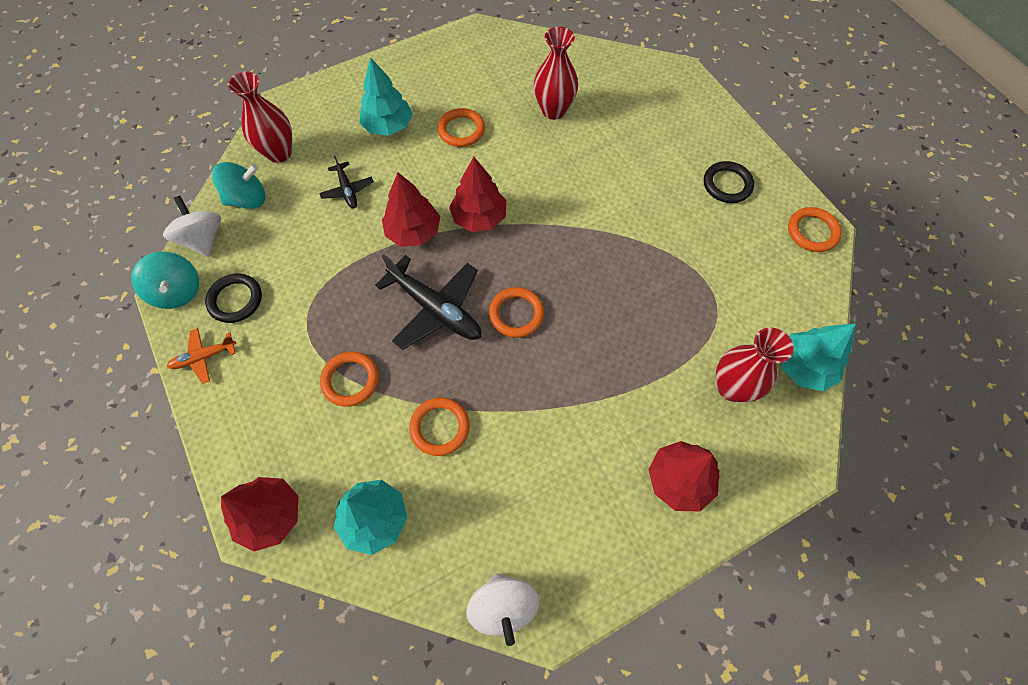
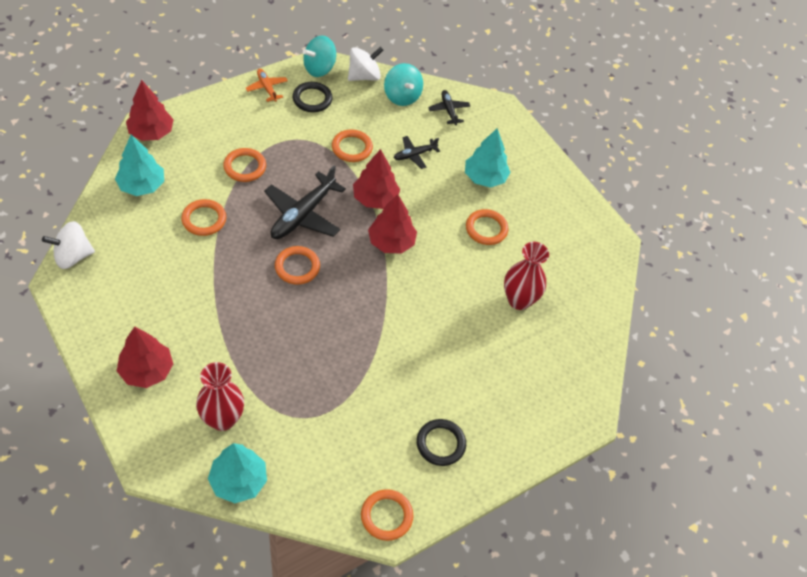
camera: 80 degrees right, 10 degrees down
(279, 153) = (449, 110): red vase -> black plane
(329, 255) = (352, 148): none -> orange ring

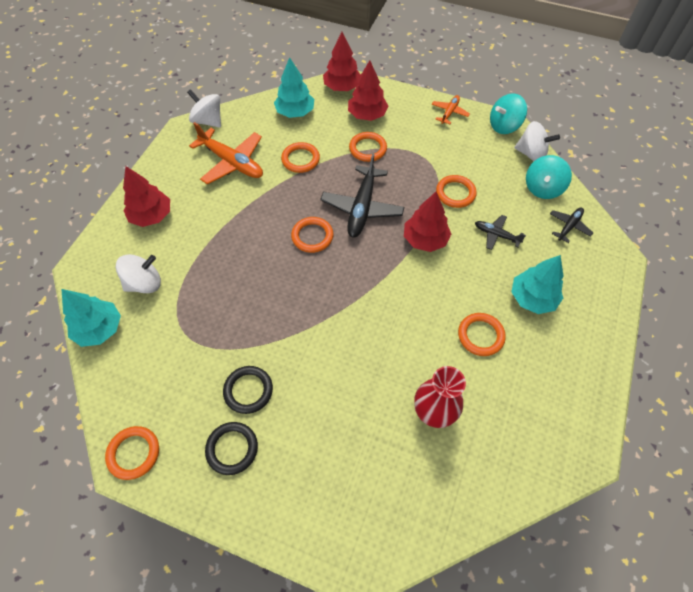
camera: 60 degrees right, 5 degrees up
(149, 270) = (232, 162): none -> orange plane
(222, 419) = (144, 283): red vase -> white spinning top
(303, 214) = (362, 207): black plane -> black plane turned 75 degrees counterclockwise
(312, 99) = (471, 141): black ring -> black ring (248, 390)
(319, 68) = (504, 126): turquoise spinning top -> turquoise spinning top turned 45 degrees counterclockwise
(391, 242) = (395, 278): red tree -> red tree (367, 115)

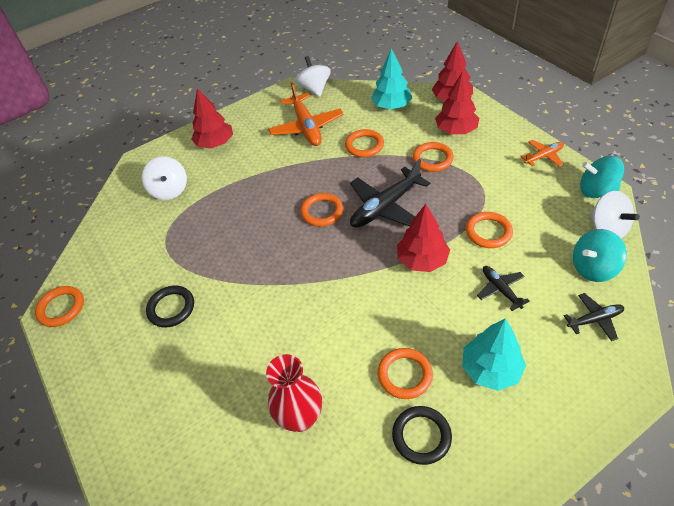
camera: 40 degrees right, 10 degrees down
(99, 329) = (115, 208): turquoise tree -> none
(144, 283) = (169, 190): white spinning top -> white spinning top turned 60 degrees clockwise
(232, 449) = (123, 345): black ring -> black ring (421, 436)

